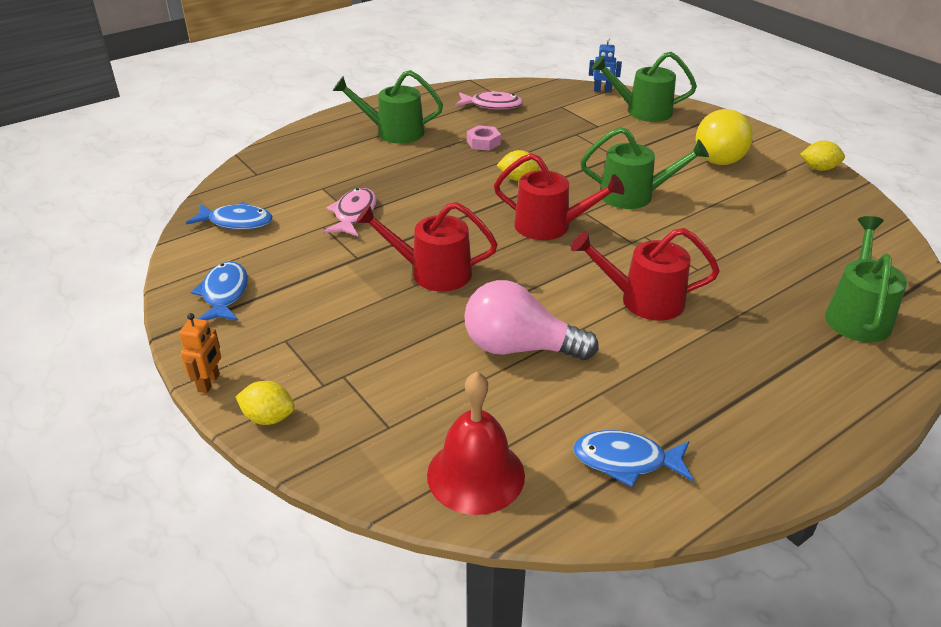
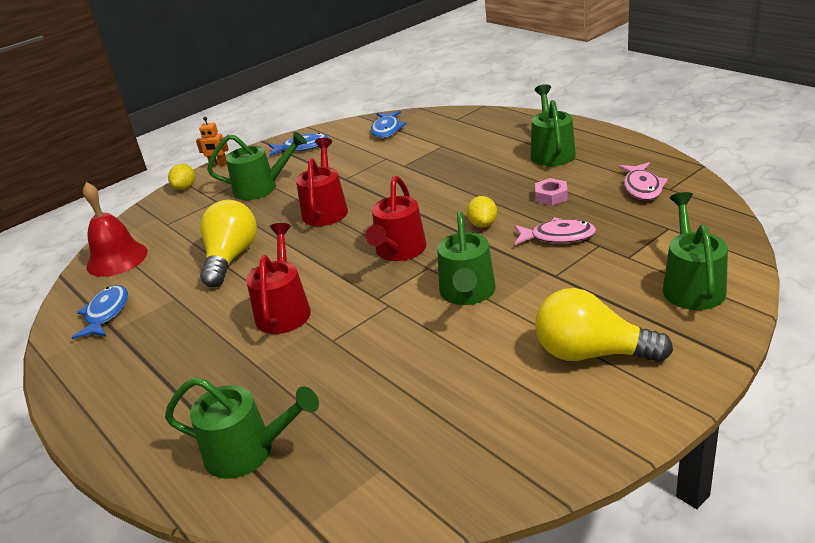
camera: 90 degrees right, 5 degrees down
(332, 329) = (261, 188): none -> green watering can
(354, 214) = (404, 165): pink fish -> pink fish (558, 237)
(520, 348) = (231, 258): pink light bulb -> yellow light bulb
(602, 90) = (737, 250): blue robot -> none
(819, 168) = (588, 448): yellow lemon -> none

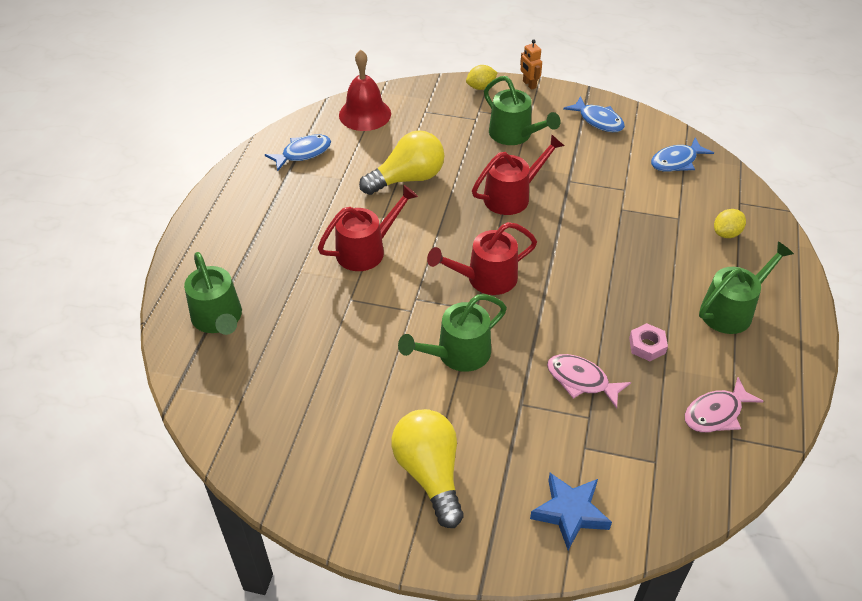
camera: 50 degrees right, 15 degrees up
(483, 224) = (564, 316): yellow lemon -> yellow lemon (726, 233)
(558, 237) = (581, 380): pink fish -> pink fish turned 150 degrees clockwise
(691, 285) = (570, 512): green watering can -> blue star

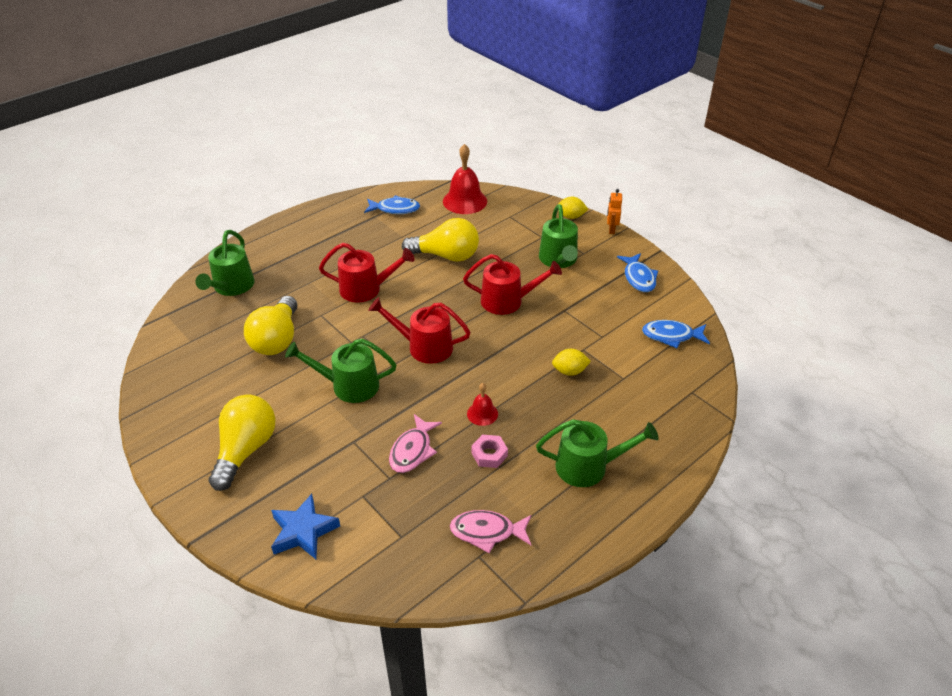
camera: 35 degrees right, 5 degrees down
(333, 347) = (277, 339): none -> yellow light bulb
(581, 380) = (412, 450): pink fish -> pink fish turned 135 degrees counterclockwise
(602, 313) = (482, 413): none -> red bell
(726, 233) = (652, 409): yellow lemon -> yellow lemon (569, 371)

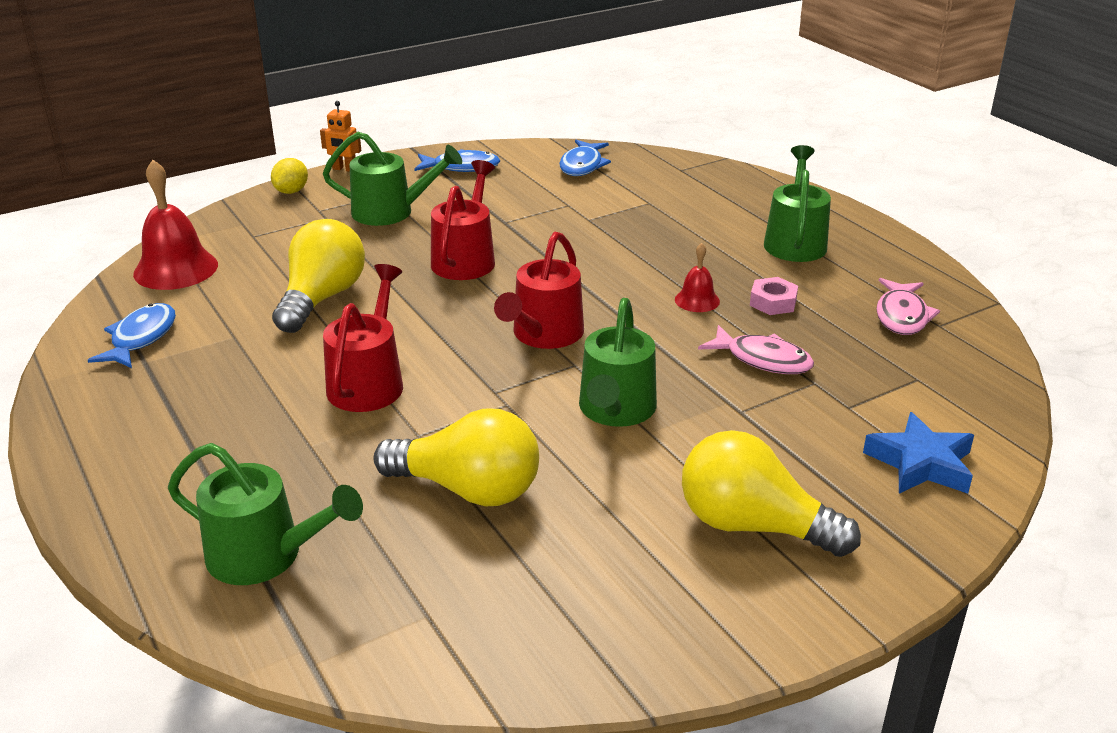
camera: 80 degrees left, 10 degrees down
(569, 371) = (628, 233): yellow lemon -> none

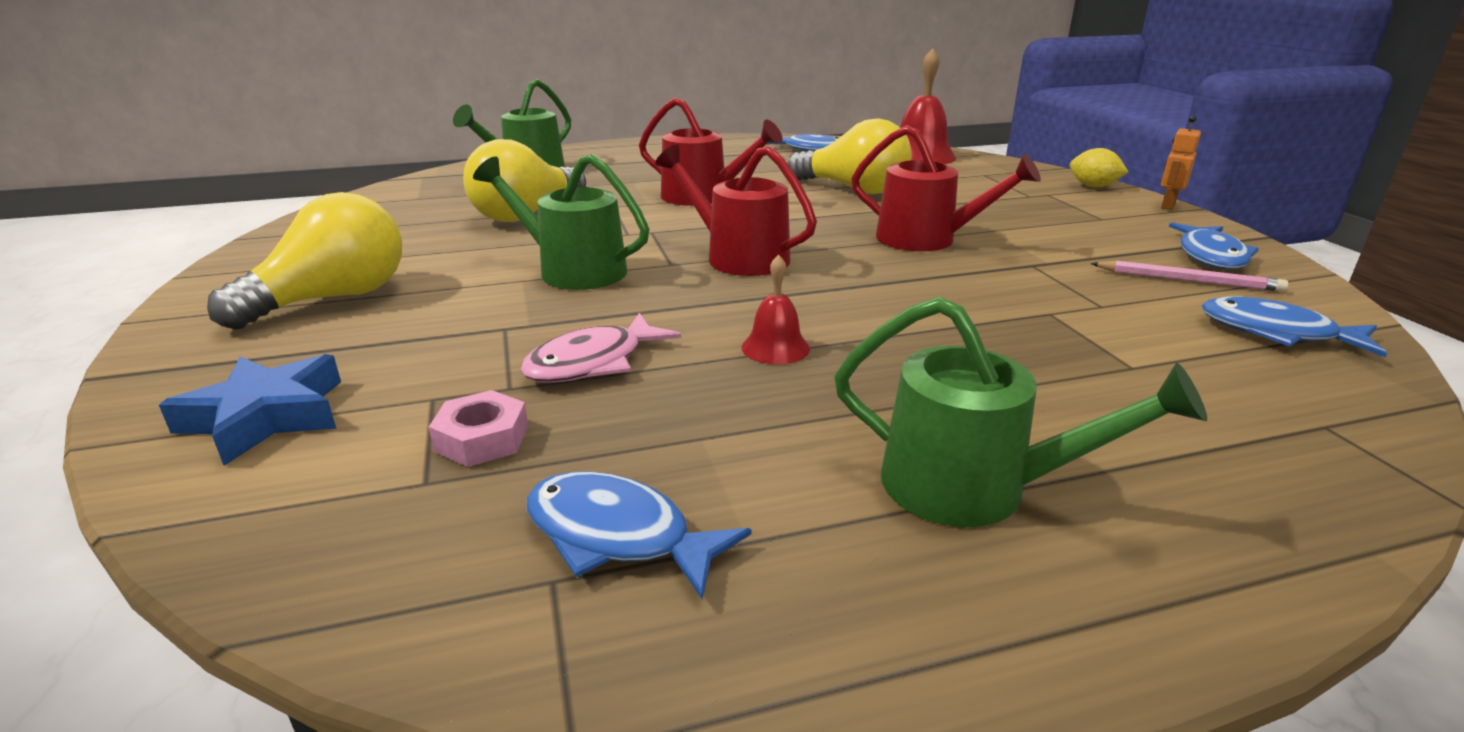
camera: 105 degrees right, 5 degrees down
(391, 212) = (1049, 218): green watering can -> none
(511, 178) = (1188, 280): none -> pink pencil
(773, 302) = (741, 405): pink nut -> pink nut (482, 439)
(902, 316) = (618, 536): pink fish -> blue fish

